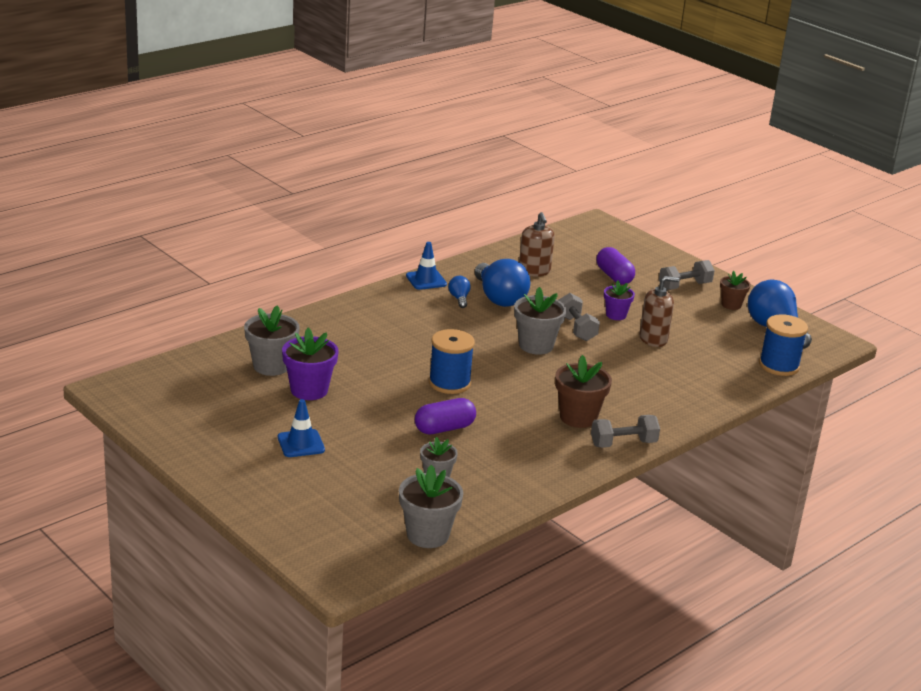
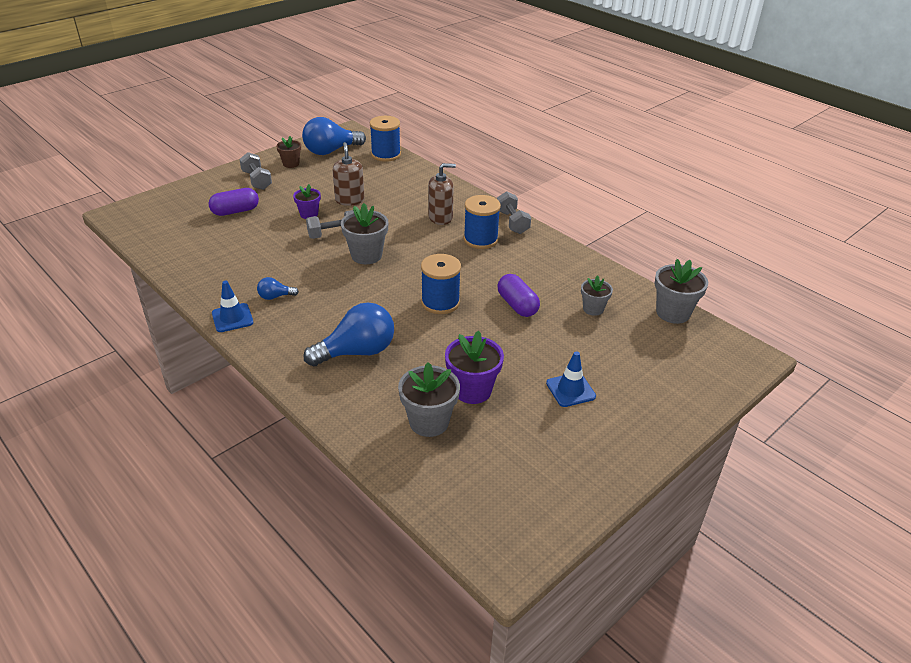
camera: 90 degrees left, 10 degrees up
(499, 298) = (275, 273): blue light bulb -> blue light bulb (357, 352)
(534, 271) = (219, 252): brown soap dispenser -> brown soap dispenser (440, 218)
(578, 417) = (480, 239): brown flower pot -> blue spool

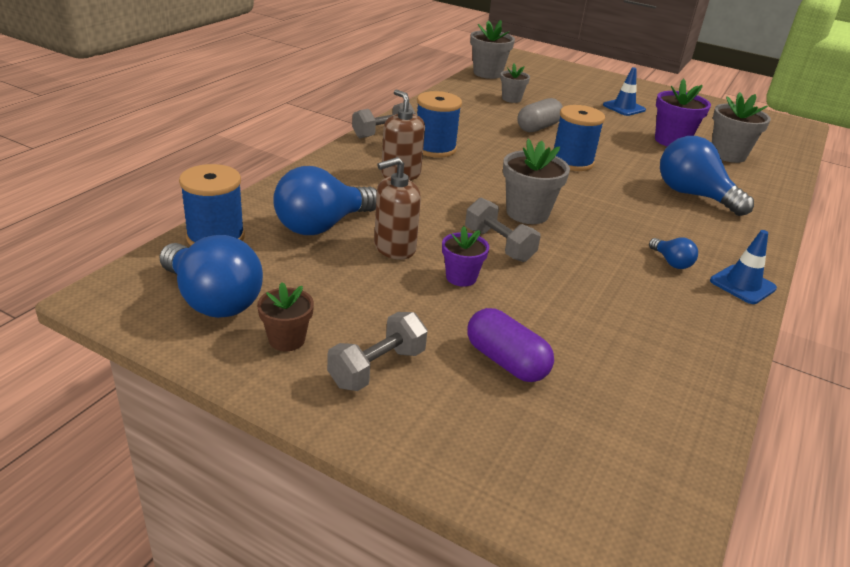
camera: 110 degrees left, 5 degrees down
(384, 183) = (322, 225): none -> blue light bulb
(517, 305) = (538, 127): purple capsule -> grey capsule

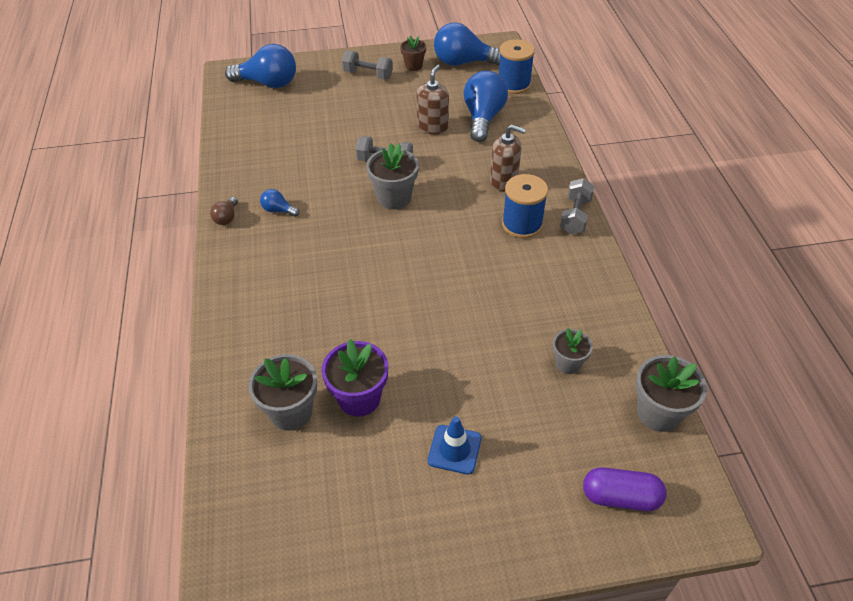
camera: 145 degrees right, 15 degrees up
(377, 368) = (368, 75): grey dumbbell -> grey dumbbell turned 75 degrees counterclockwise
(461, 277) = (382, 130): purple flower pot -> none
(506, 361) = (322, 103): purple capsule -> purple capsule (620, 497)
(538, 127) = (490, 321): grey capsule -> none
(572, 162) = (416, 282): blue spool -> none
(693, 195) = (295, 302): blue light bulb -> blue light bulb (268, 83)
(742, 285) = (227, 218): blue traffic cone -> brown light bulb

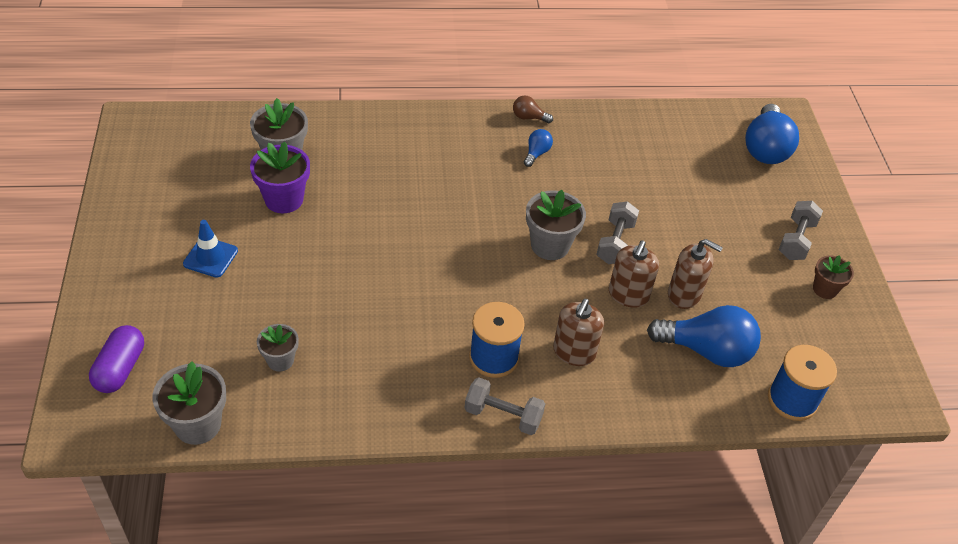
camera: 90 degrees right, 0 degrees up
(439, 154) = (628, 295): none -> brown soap dispenser
(463, 62) = (842, 347): blue light bulb -> none

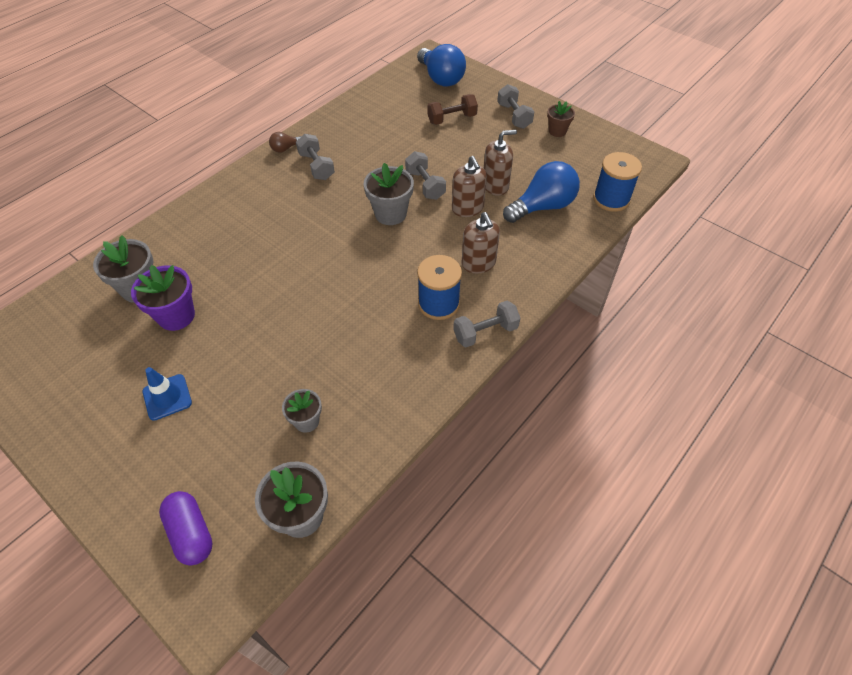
camera: 40 degrees left, 5 degrees up
(536, 153) = (316, 166): blue light bulb -> grey dumbbell
(724, 198) = (452, 119): none -> brown dumbbell

